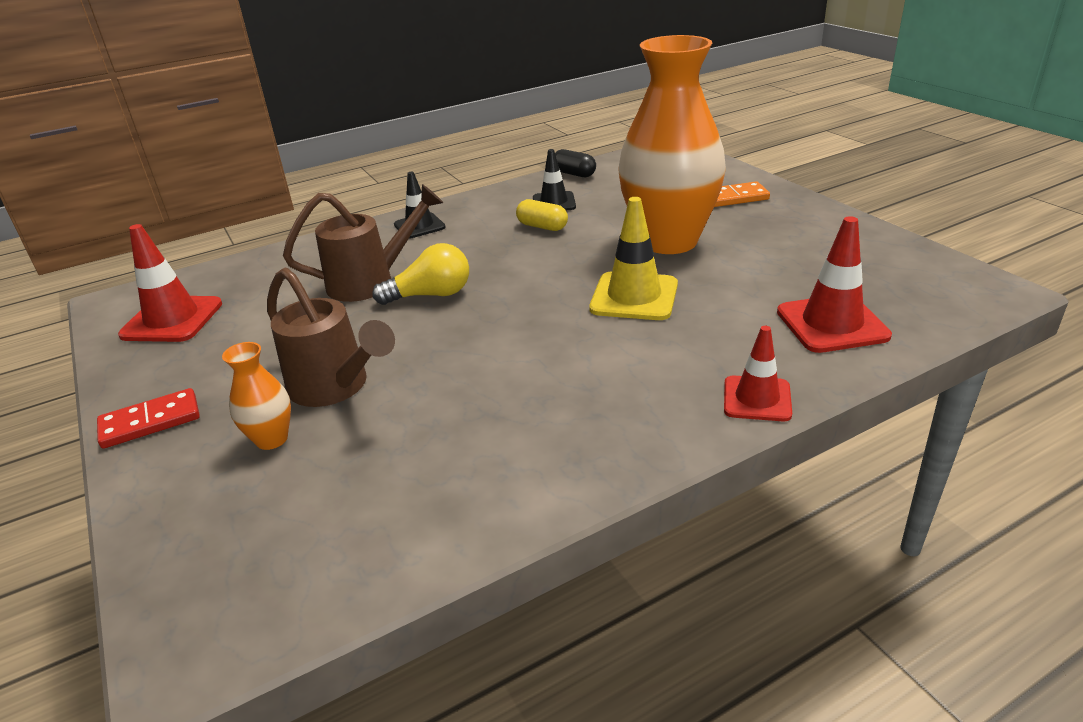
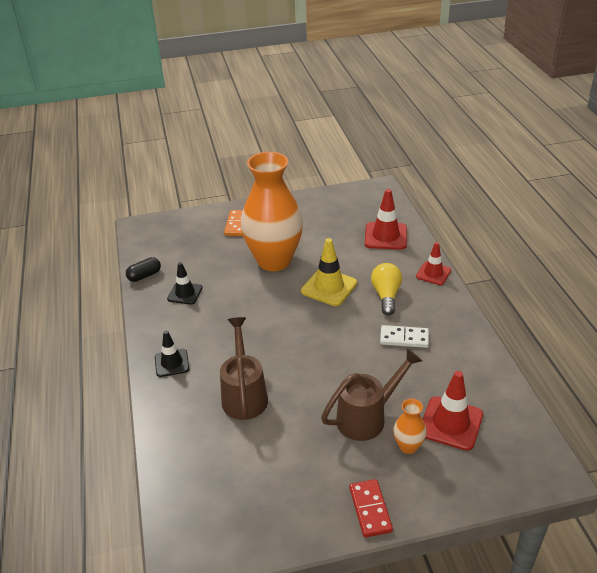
camera: 75 degrees left, 5 degrees up
(172, 319) = (236, 512): red traffic cone -> red traffic cone (451, 423)
(430, 295) = (280, 367): yellow light bulb -> yellow light bulb (386, 296)
(537, 393) = (404, 338): none -> white domino
(542, 227) = (218, 305): yellow capsule -> none

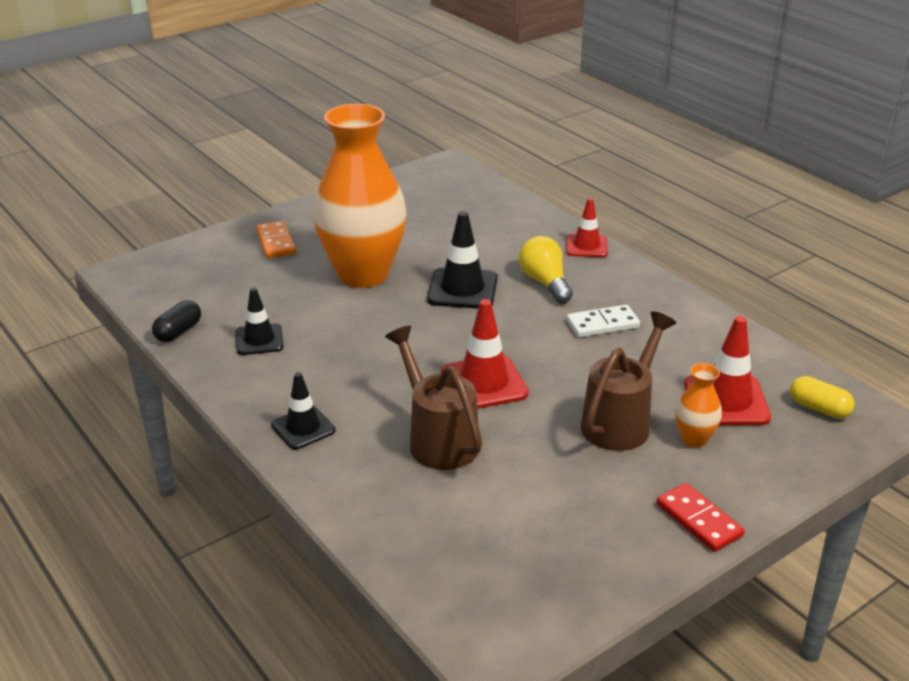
camera: 25 degrees left, 5 degrees down
(329, 287) = (462, 289): yellow traffic cone -> black traffic cone
(385, 236) = (495, 217): red traffic cone -> red traffic cone (484, 383)
(515, 450) = (819, 408): none -> yellow capsule

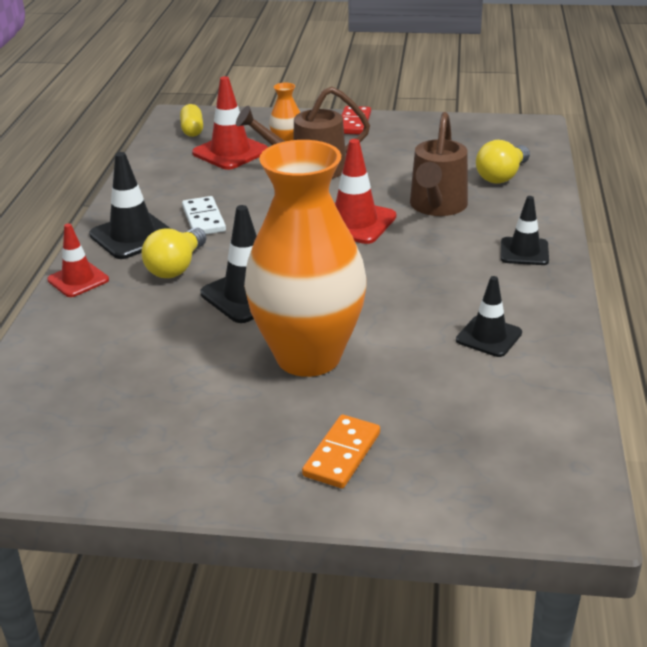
camera: 135 degrees left, 0 degrees up
(178, 332) = (562, 385): black capsule -> none
(425, 521) = (502, 176): none -> yellow light bulb
(602, 324) = (204, 219): white domino -> white domino turned 45 degrees clockwise
(621, 287) = (132, 236): none -> black traffic cone

